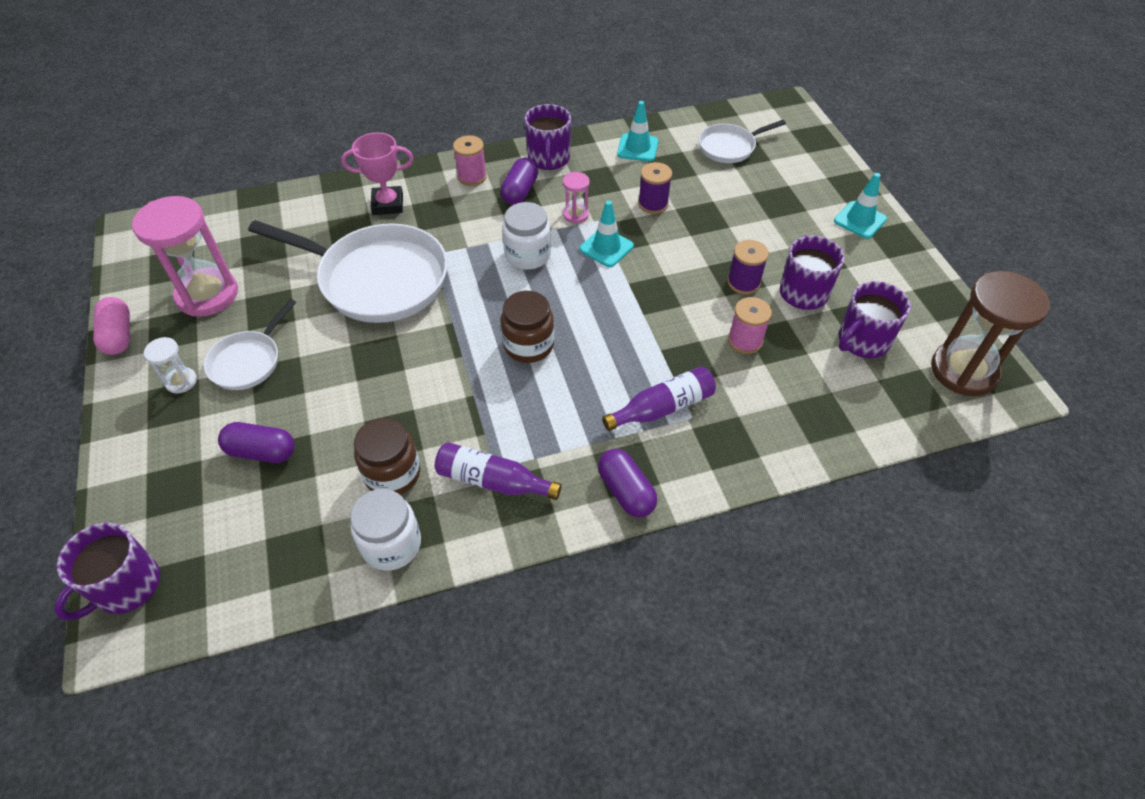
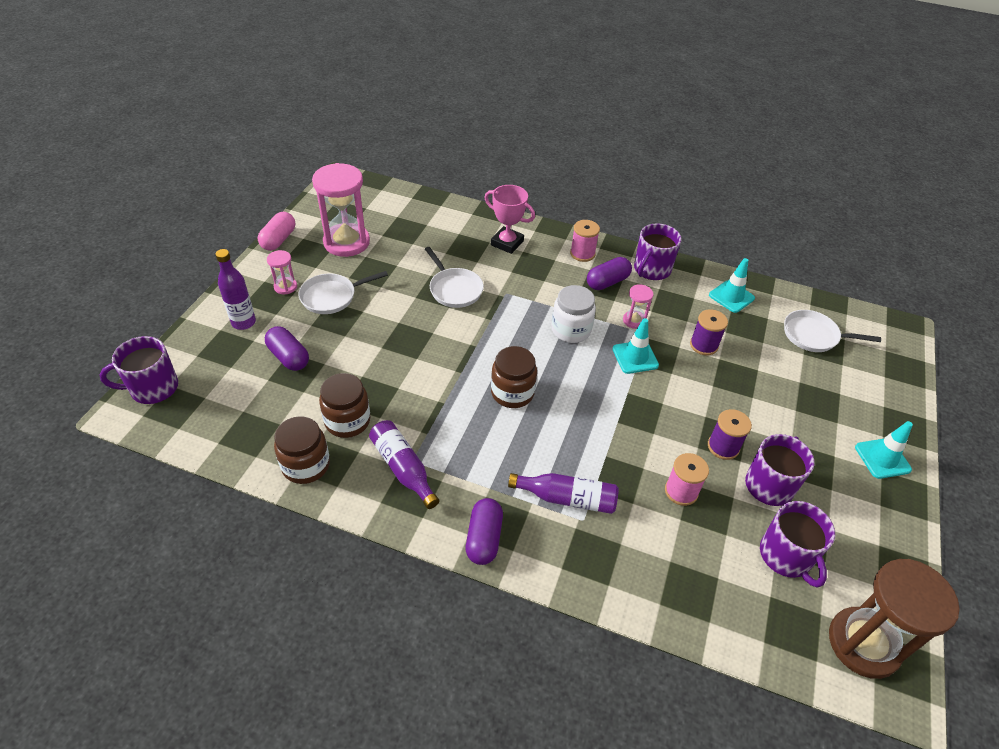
camera: 35 degrees right, 5 degrees down
(168, 448) = (243, 322): none -> purple bottle
(181, 381) = (285, 287): white hourglass -> pink hourglass
(377, 279) = (454, 289): white pan -> white pan, size x0.52
(391, 544) = (306, 465): white jar -> brown jar
(862, 341) = (786, 556): purple mug -> purple mug turned 105 degrees counterclockwise

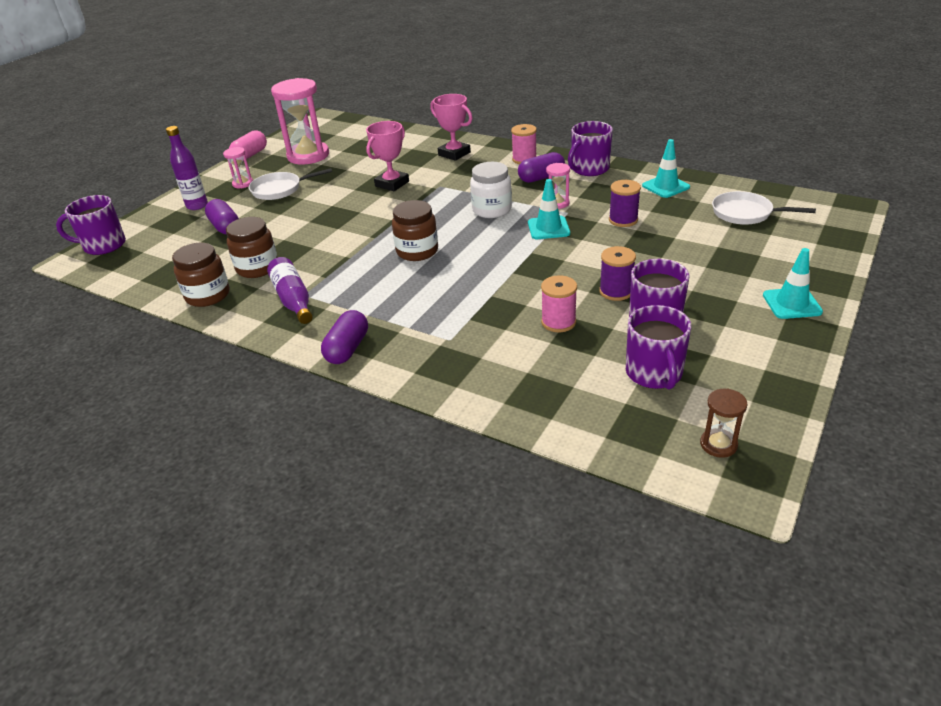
camera: 15 degrees right, 10 degrees down
(454, 289) = (392, 184): white pan -> pink trophy
(567, 498) = (440, 324): purple bottle -> none
(863, 643) = (718, 444): brown hourglass -> brown hourglass, size x0.47

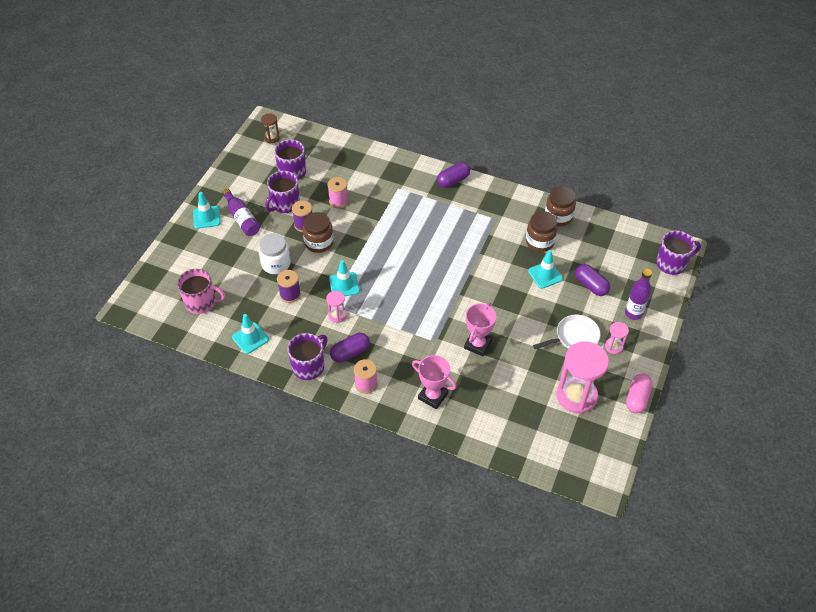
camera: 170 degrees right, 15 degrees up
(275, 236) = (545, 275): none -> turquoise traffic cone
(293, 299) = (501, 215): purple bottle -> purple bottle (242, 218)
(347, 349) = (453, 180): purple capsule -> purple capsule turned 45 degrees clockwise
(417, 251) = (434, 259): brown jar -> brown jar (319, 243)
(492, 210) = (387, 307): white jar -> white jar (276, 264)
(745, 213) = (201, 302): white pan -> pink mug

